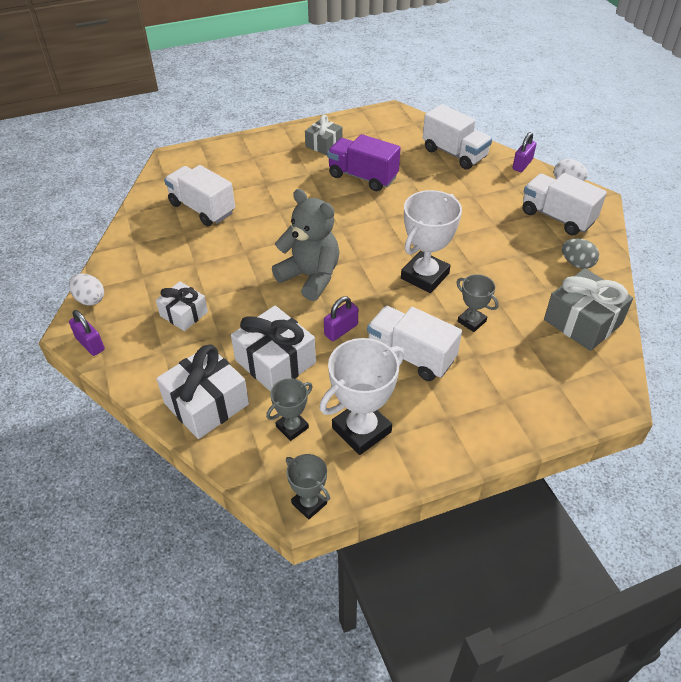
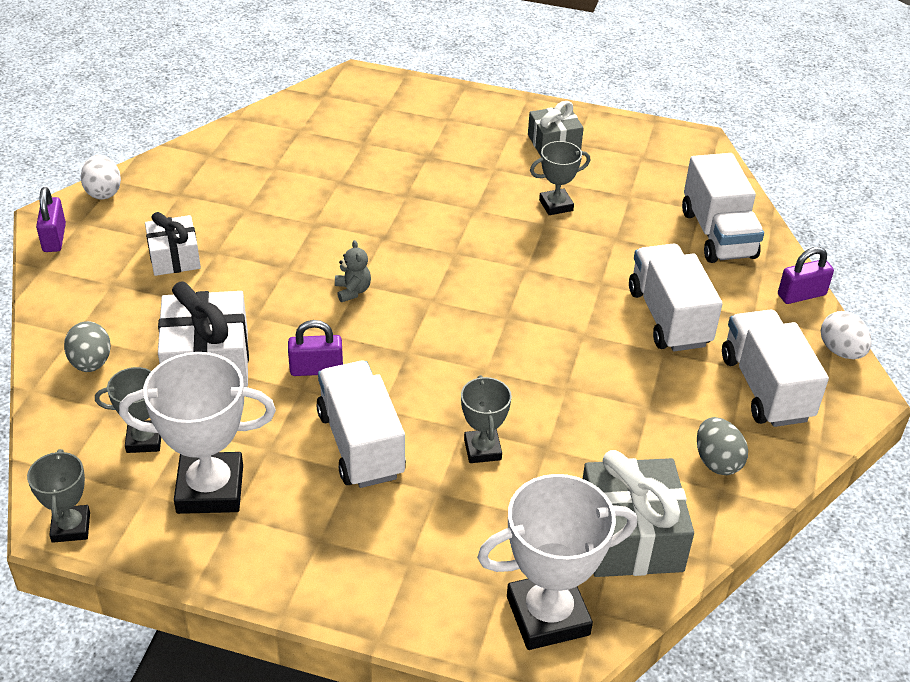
camera: 35 degrees right, 5 degrees down
(202, 209) = (322, 152): white truck -> white truck (668, 317)
(206, 404) = (91, 363): white gift -> grey egg
(310, 277) = (352, 291): grey teddy bear -> grey teddy bear, size x0.40
(362, 177) = (556, 205): purple truck -> grey trophy
(424, 276) = (489, 364): white trophy -> white trophy (548, 615)

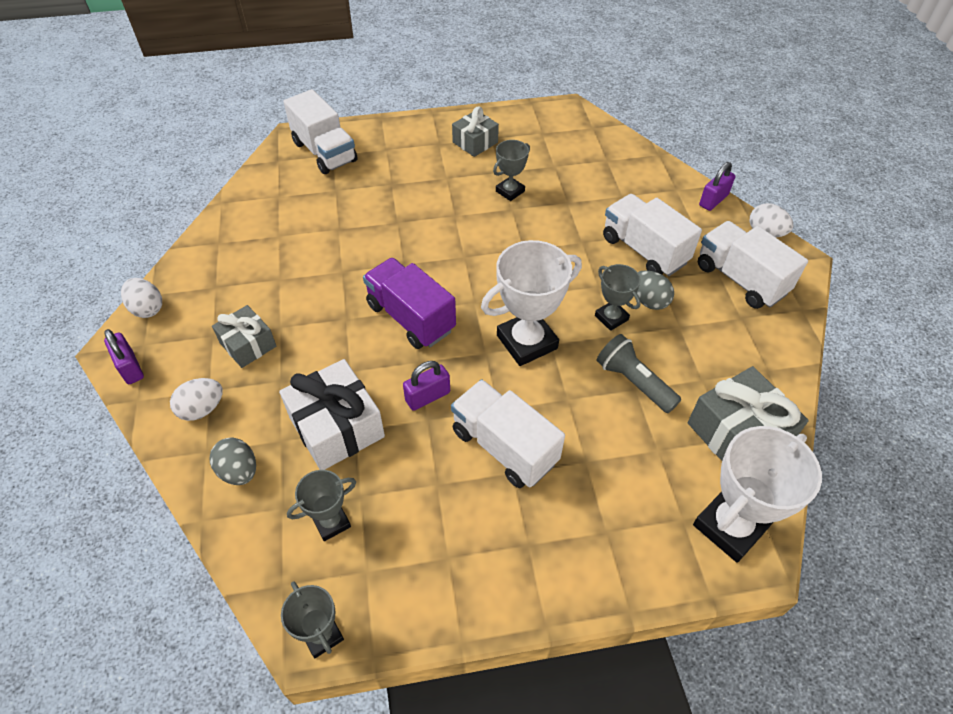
camera: 25 degrees left, 10 degrees up
(94, 297) = (202, 409): none -> white egg
(174, 257) = (248, 344): white gift -> grey gift
(210, 489) = (415, 542): white trophy -> white trophy (527, 342)
(352, 291) = (410, 317): grey teddy bear -> purple truck
(482, 449) = (593, 410): grey trophy -> grey trophy (611, 318)
(549, 441) = (634, 382): none -> grey flashlight
(717, 461) = (750, 349): grey egg -> grey egg (648, 301)
(718, 234) = (631, 174): white truck -> white truck (325, 152)

